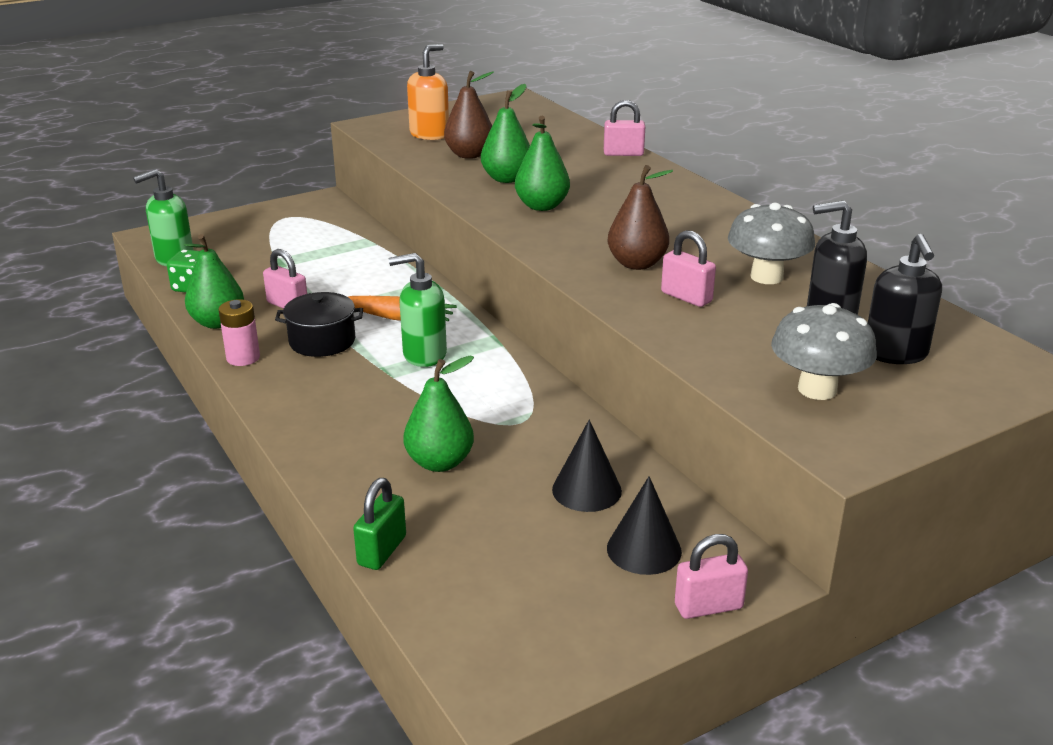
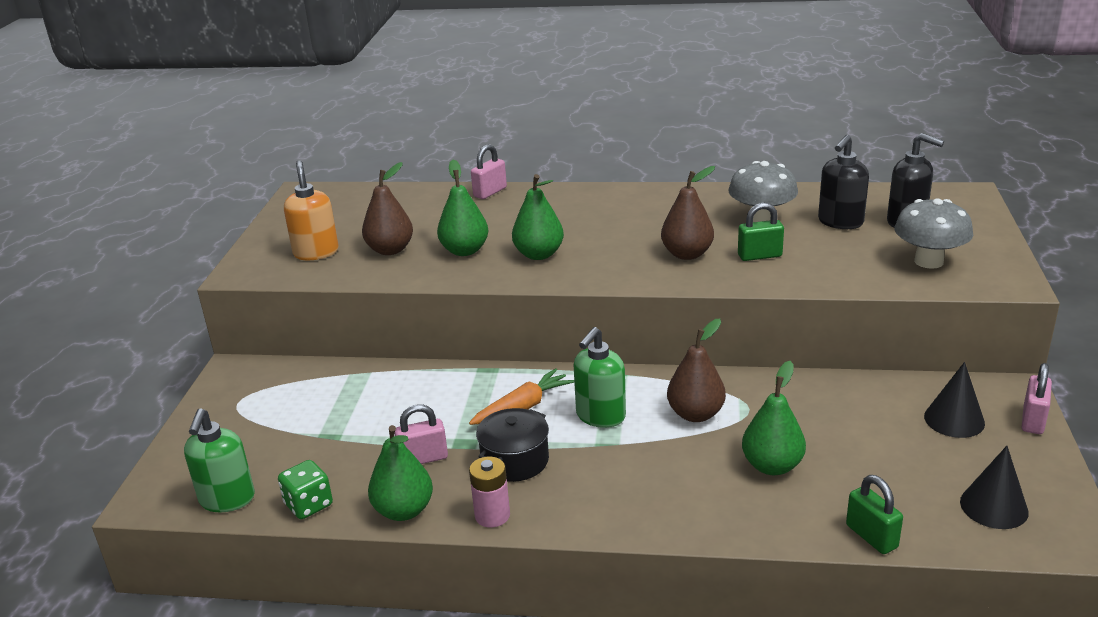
camera: 50 degrees left, 0 degrees up
(479, 398) = (695, 414): none -> brown pear
(586, 490) = (865, 414): black cone -> black cone (994, 506)
(686, 297) = (759, 256): pink padlock -> green padlock

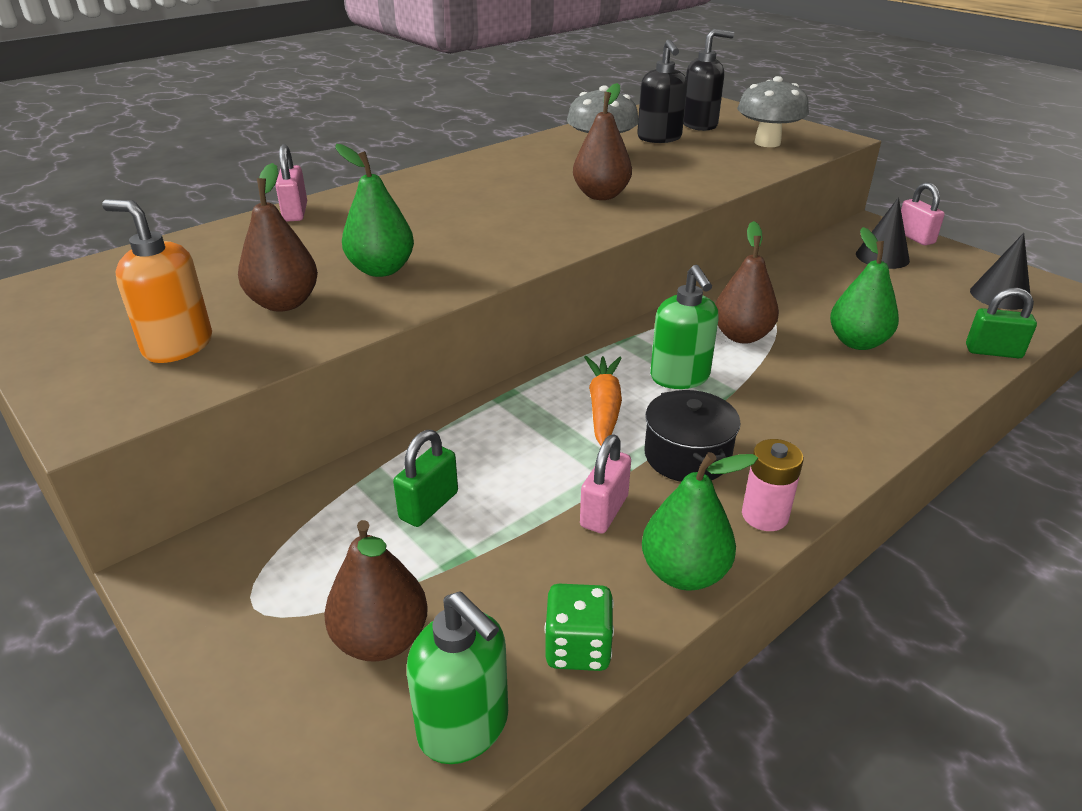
camera: 50 degrees left, 5 degrees up
(254, 447) = (381, 639): none -> brown pear
(539, 254) = (470, 243): green pear -> none
(759, 256) = (657, 177): green padlock -> green padlock (429, 505)

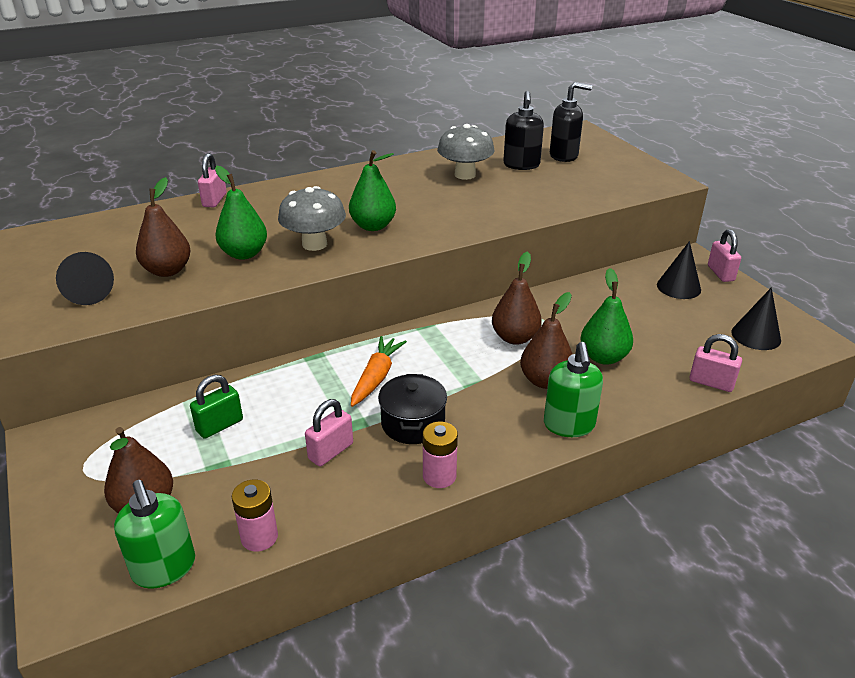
camera: 15 degrees right, 0 degrees up
(178, 346) = (87, 292): orange soap dispenser -> black cone
(578, 648) = (259, 537): green dice -> pink battery
(601, 195) = (438, 212): brown pear -> brown pear (545, 381)
(680, 377) = (446, 363): green soap dispenser -> green soap dispenser (569, 425)
(684, 573) = (358, 504): green pear -> green pear (373, 226)
(767, 143) = (607, 179): grey mushroom -> grey mushroom (314, 244)
(993, 351) = (711, 382): green padlock -> pink padlock

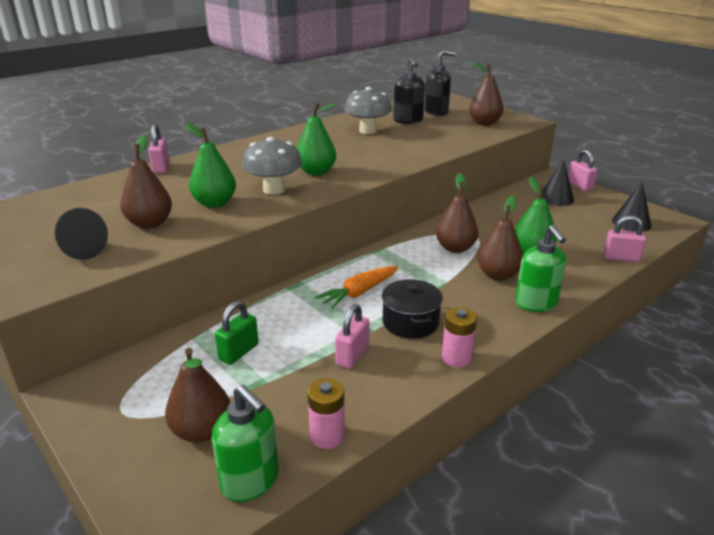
camera: 15 degrees left, 5 degrees down
(376, 377) = (359, 293): orange carrot -> orange carrot turned 135 degrees counterclockwise
(613, 179) = (484, 123): none -> brown pear

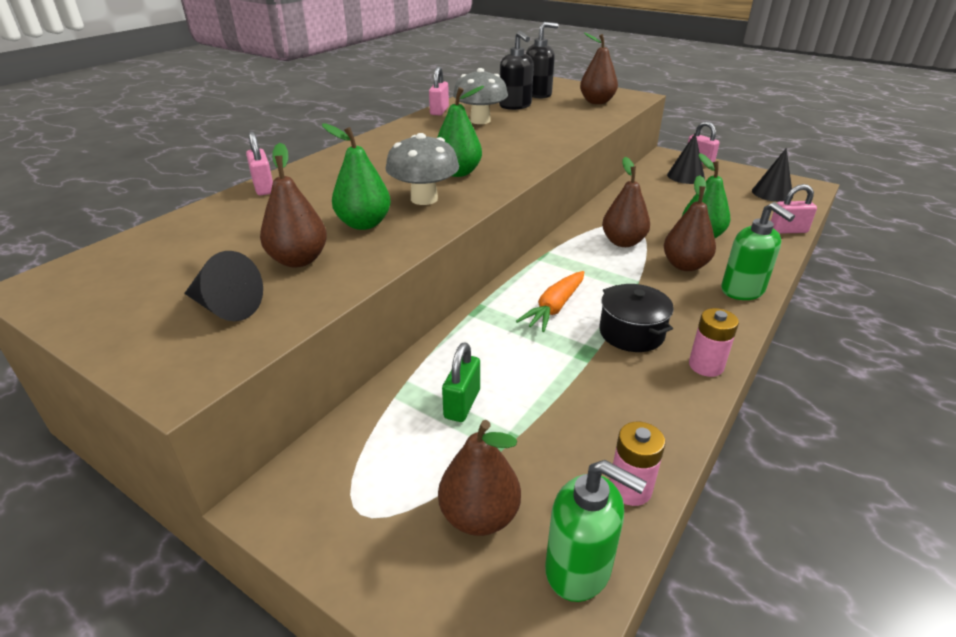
camera: 15 degrees left, 5 degrees up
(352, 355) = (595, 383): pink padlock -> pink padlock (439, 111)

